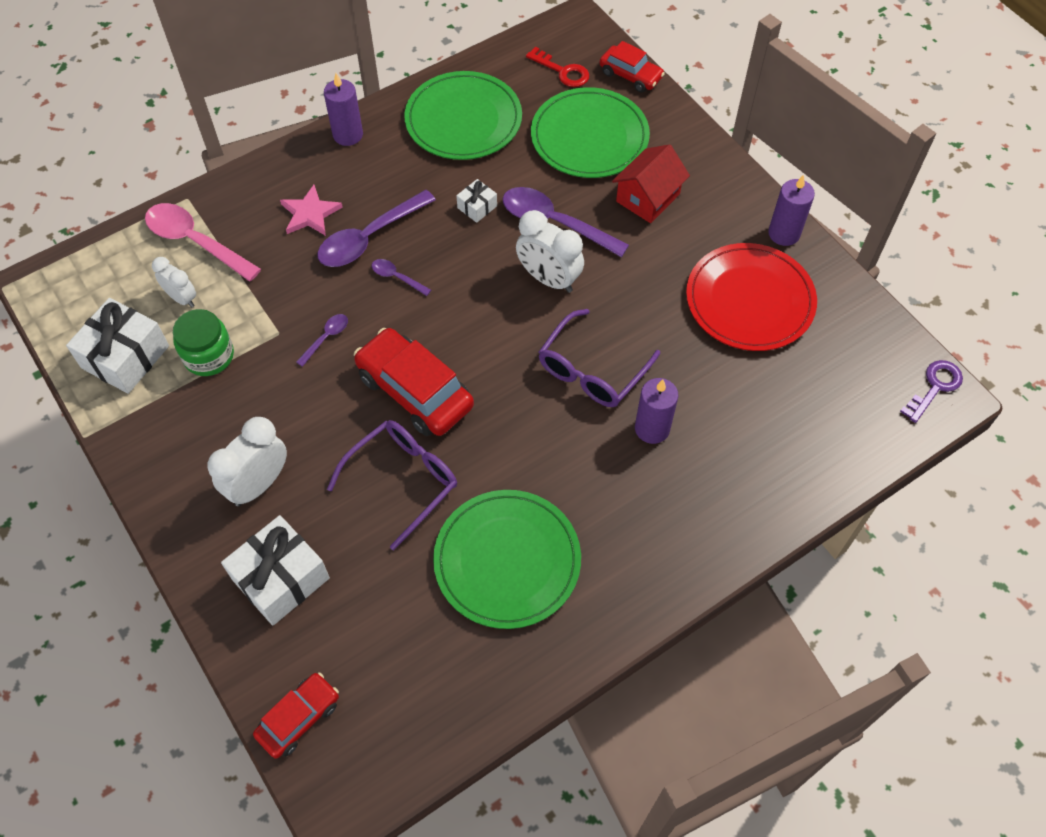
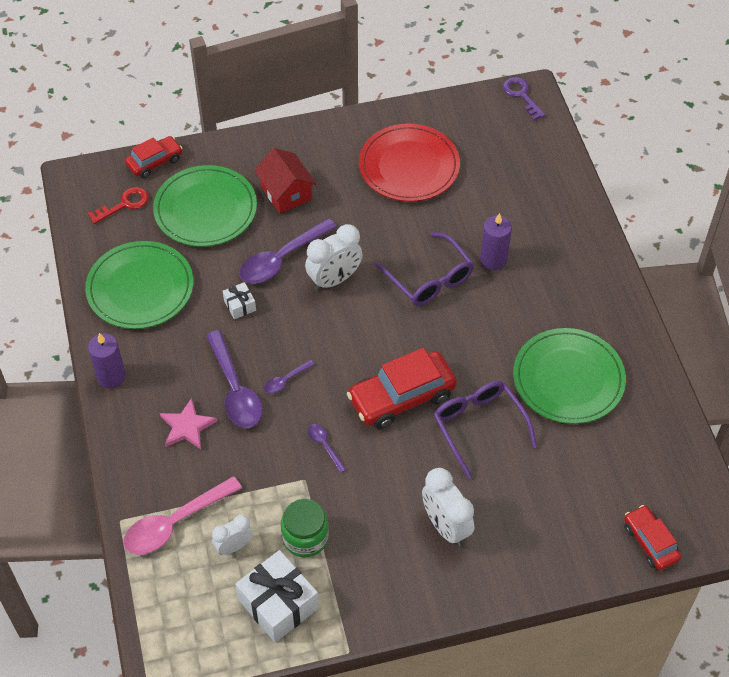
camera: 70 degrees left, 5 degrees down
(281, 579) = (534, 529): white gift -> none
(784, 233) = (359, 125): purple candle -> none

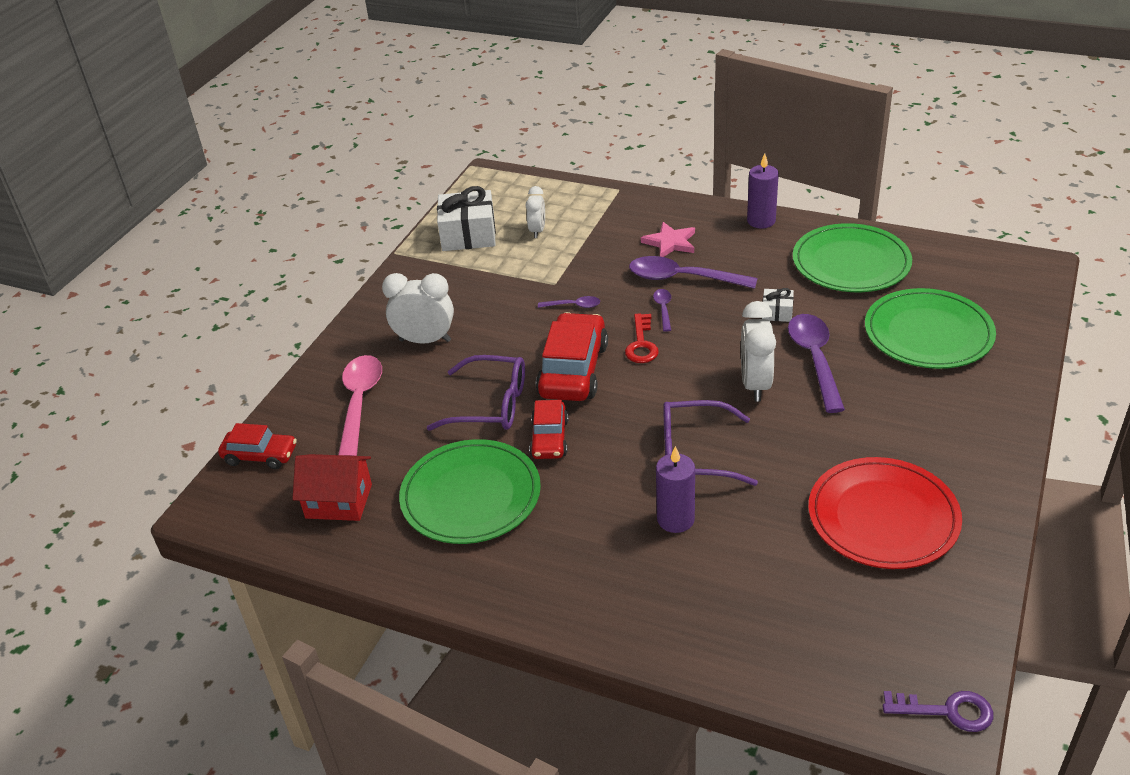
camera: 130 degrees right, 15 degrees down
(124, 204) = (975, 284): red key -> red key (641, 344)
(154, 162) = (1028, 322): red car -> red car (549, 438)
(175, 523) = (588, 211): pink spoon -> pink spoon (359, 402)
(286, 193) = (911, 398): red house -> red house (339, 501)
(305, 537) = (504, 265): green jar -> none

